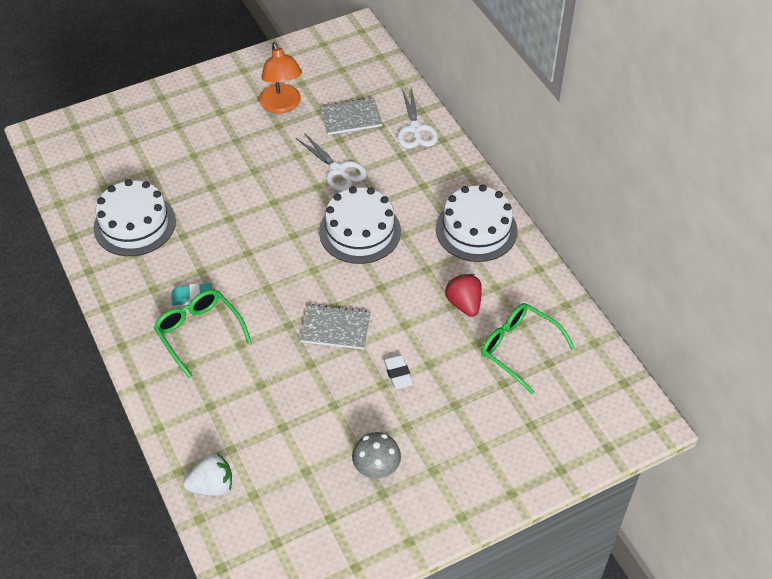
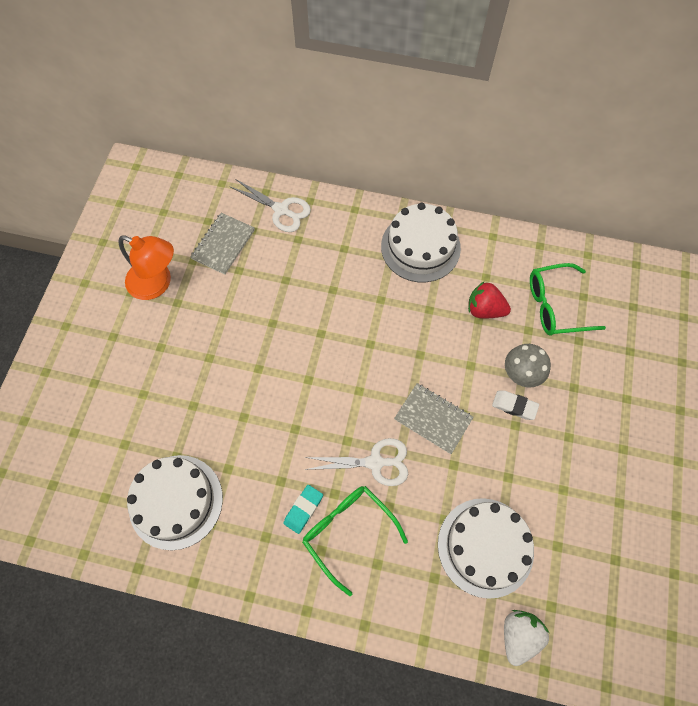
camera: 50 degrees left, 15 degrees up
(199, 332) = (348, 532): green glasses -> green glasses turned 45 degrees clockwise
(335, 328) = (433, 419): grey notebook -> grey notebook turned 75 degrees clockwise
(338, 170) = (271, 295): white scissors -> white scissors (375, 462)
(360, 231) = (349, 327): white cake -> white cake (485, 547)
(376, 469) = (593, 490): grey mushroom -> grey mushroom (521, 374)

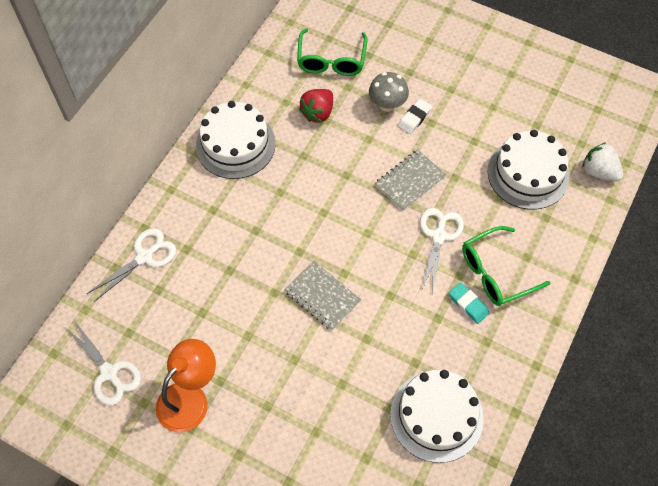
camera: 75 degrees left, 5 degrees down
(168, 218) = (109, 373): none -> white scissors
(223, 244) = (165, 322): grey notebook -> grey notebook (322, 296)

